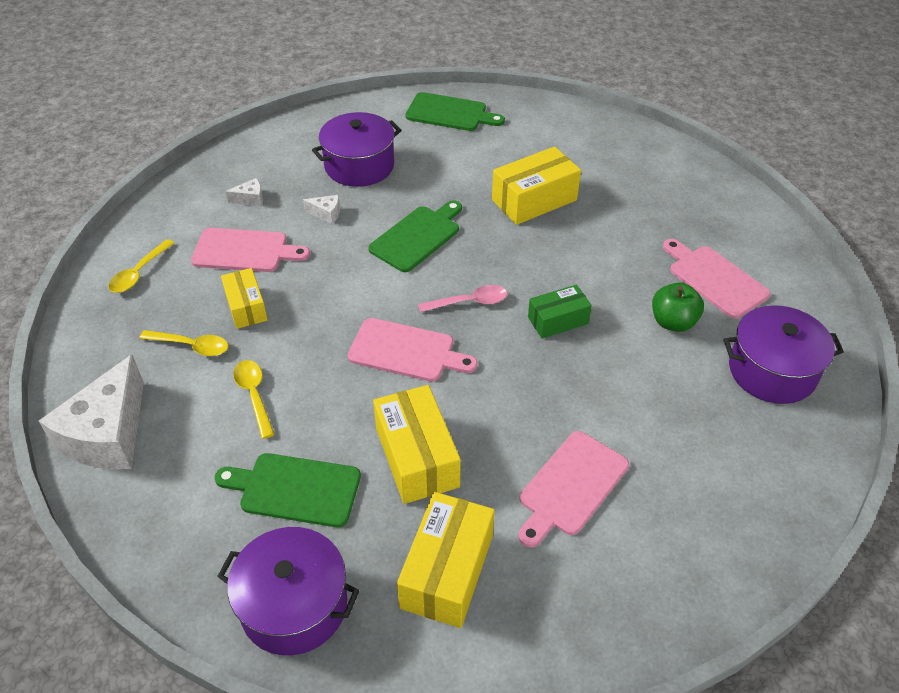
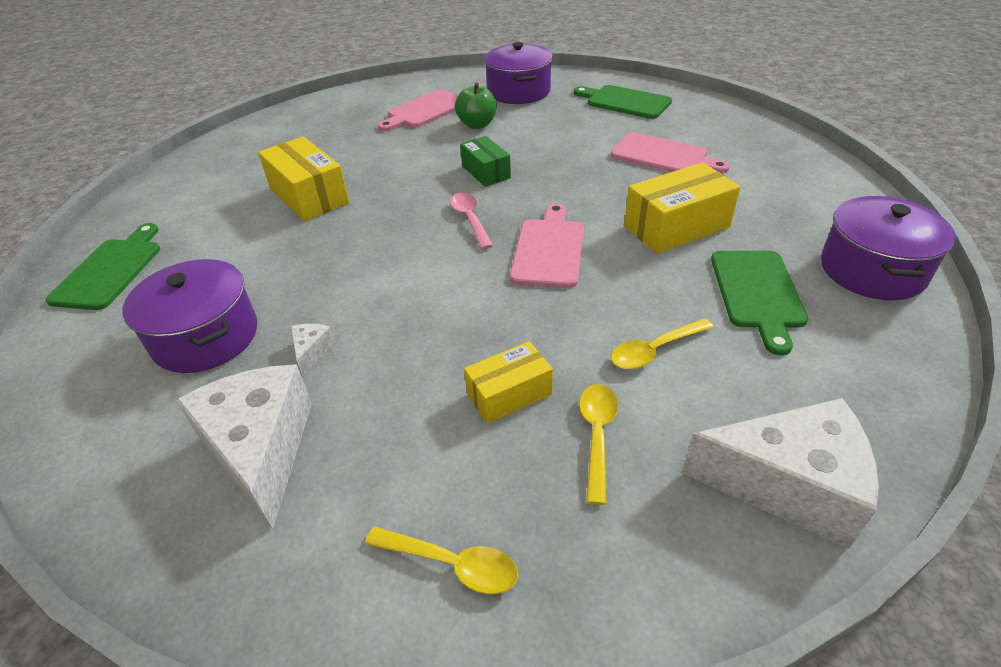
camera: 95 degrees left, 5 degrees down
(245, 251) = (391, 424): pink cutting board -> none
(250, 199) = (261, 449): white cheese -> white cheese, size x2.46
(417, 237) = (365, 265): green cutting board -> green cutting board (625, 102)
(447, 571) = (776, 199): yellow box -> none

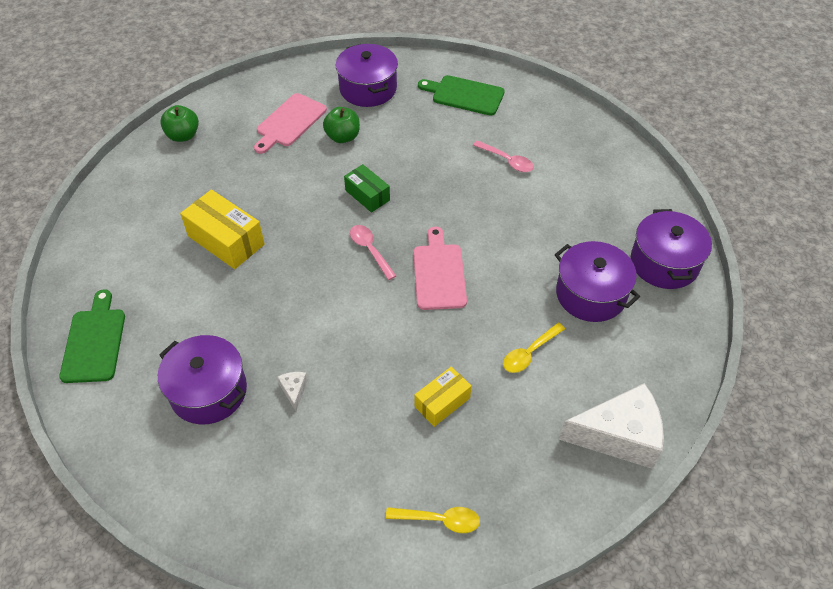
camera: 15 degrees left, 10 degrees up
(261, 449) = (292, 470): white cheese -> none
(312, 113) = (183, 135): none -> green apple
(597, 435) = (504, 423): yellow spoon -> none
(663, 156) = (507, 161): pink cutting board -> pink spoon
(676, 226) = (528, 238): yellow box -> none
(757, 293) = (591, 294): green cutting board -> purple pot

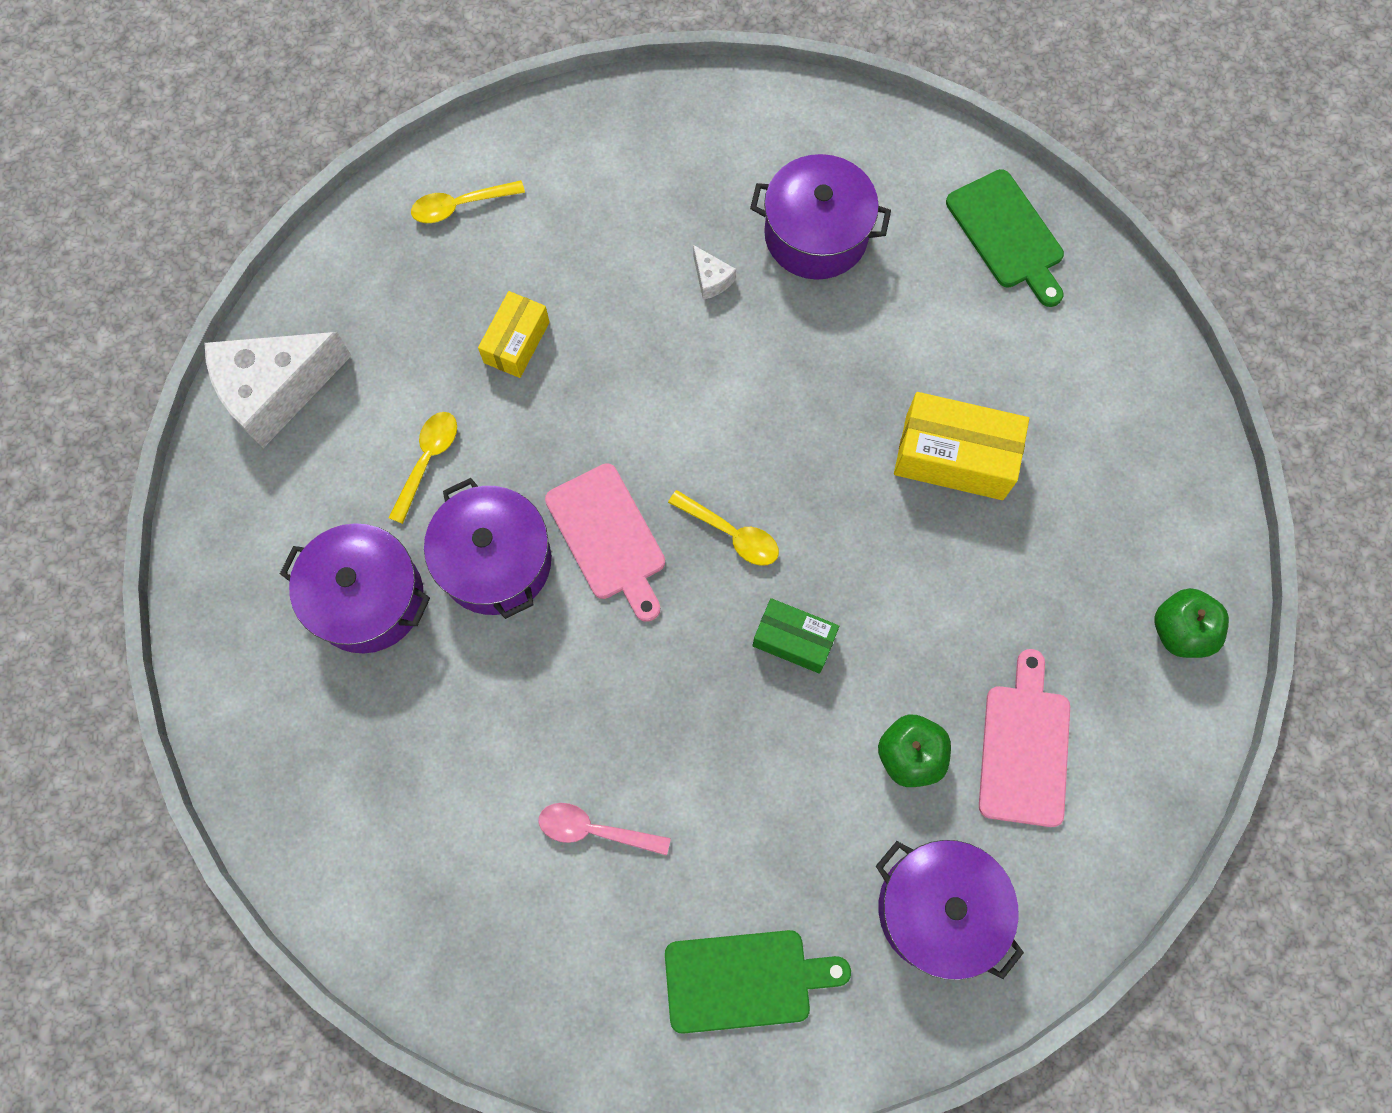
camera: 155 degrees right, 20 degrees up
(370, 250) = (731, 534): pink spoon -> yellow spoon
(664, 263) = (266, 711): purple pot -> purple pot (495, 561)

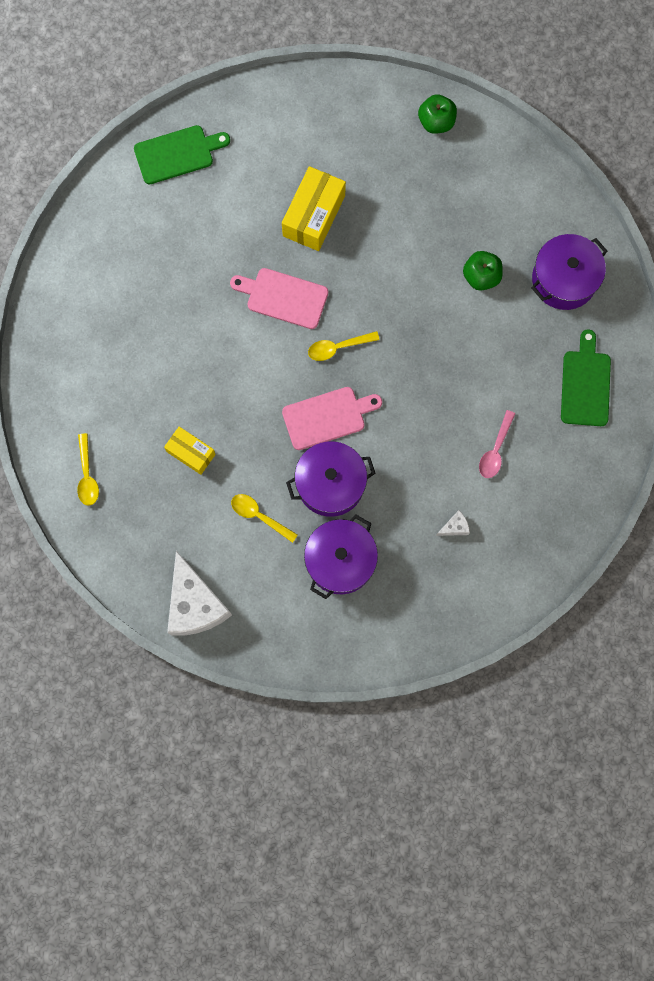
camera: 80 degrees left, 5 degrees up
(711, 279) = (172, 330): white cheese -> white cheese (454, 527)
(731, 534) = (338, 347): yellow spoon -> yellow spoon turned 150 degrees counterclockwise
(793, 640) = (406, 325): green box -> none
(816, 235) = (154, 263): purple pot -> none
(1024, 747) = (486, 217): pink cutting board -> pink cutting board (283, 297)

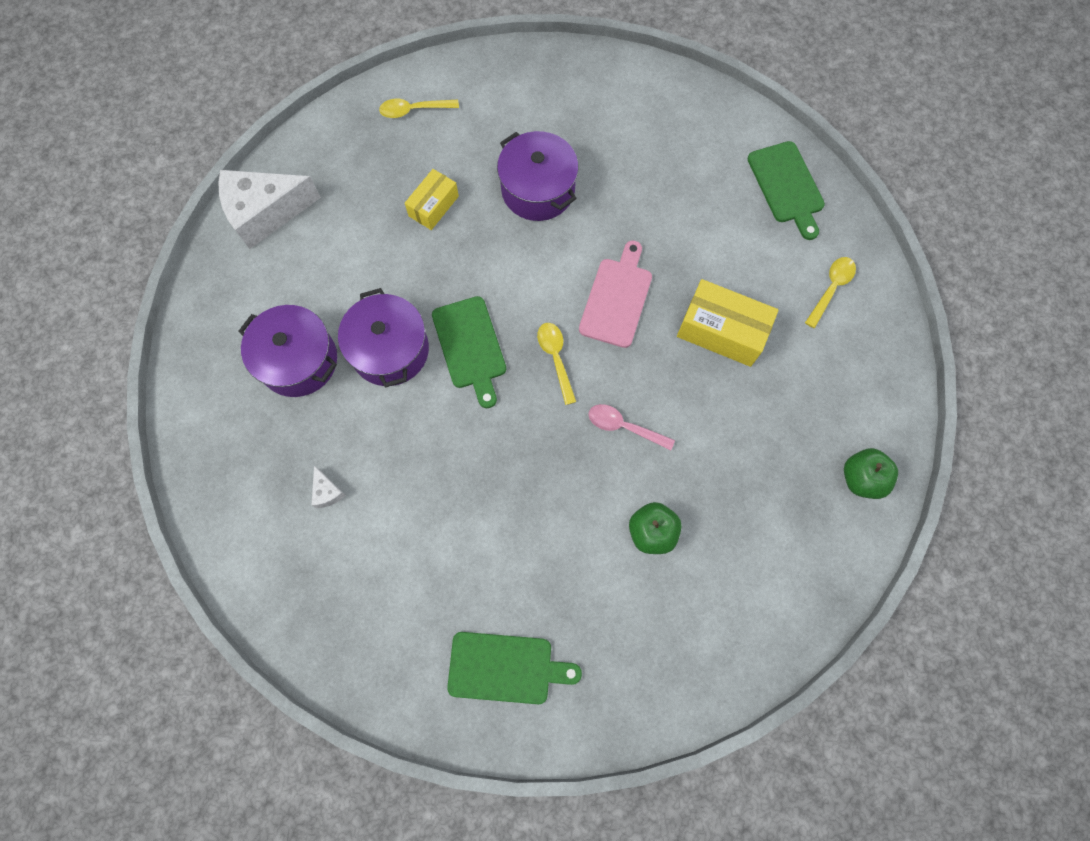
camera: 90 degrees right, 5 degrees down
(259, 516) = (357, 275): yellow spoon -> yellow spoon (831, 288)
(327, 417) = (470, 347): pink cutting board -> green cutting board
(495, 450) = (421, 544): pink spoon -> pink spoon (624, 427)
(564, 279) = (652, 643): purple pot -> purple pot (538, 190)

